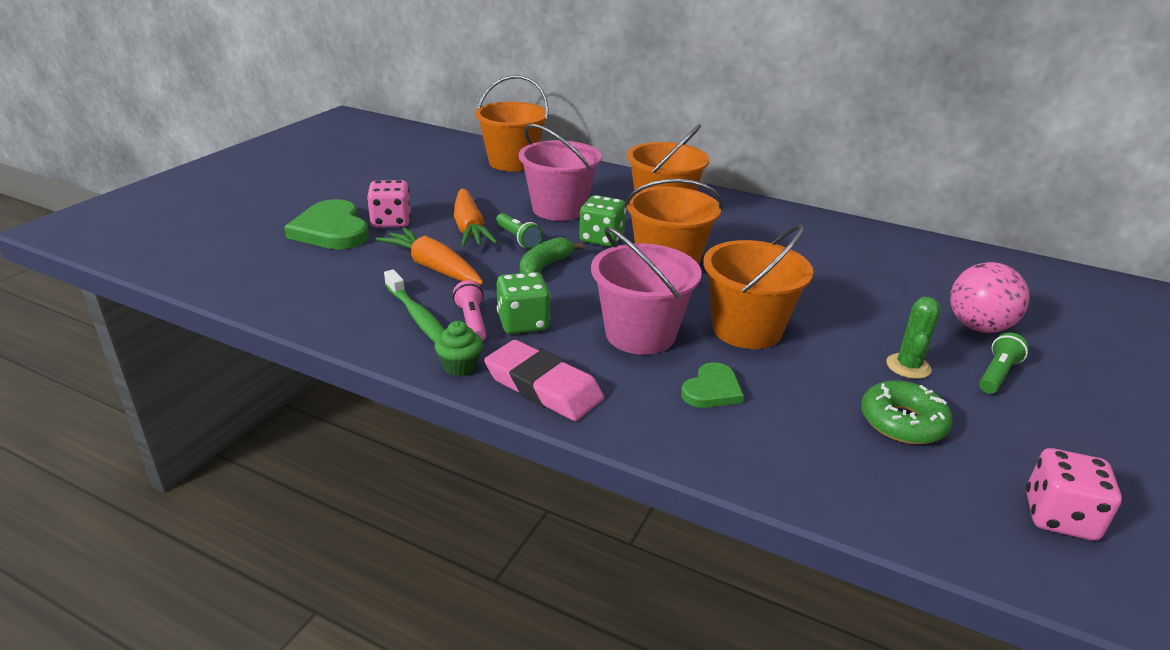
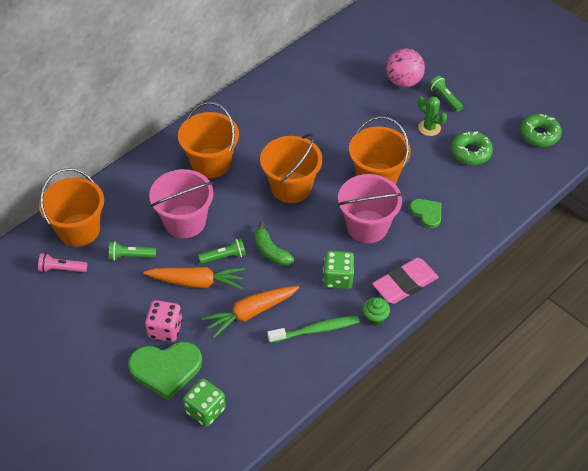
camera: 70 degrees left, 20 degrees up
(472, 322) = (329, 303): pink flashlight -> pink flashlight (62, 269)
(490, 190) = (131, 256): none -> green flashlight
(601, 239) = (242, 210): green dice -> green dice (205, 410)
(1059, 517) = (539, 134): pink dice -> green donut

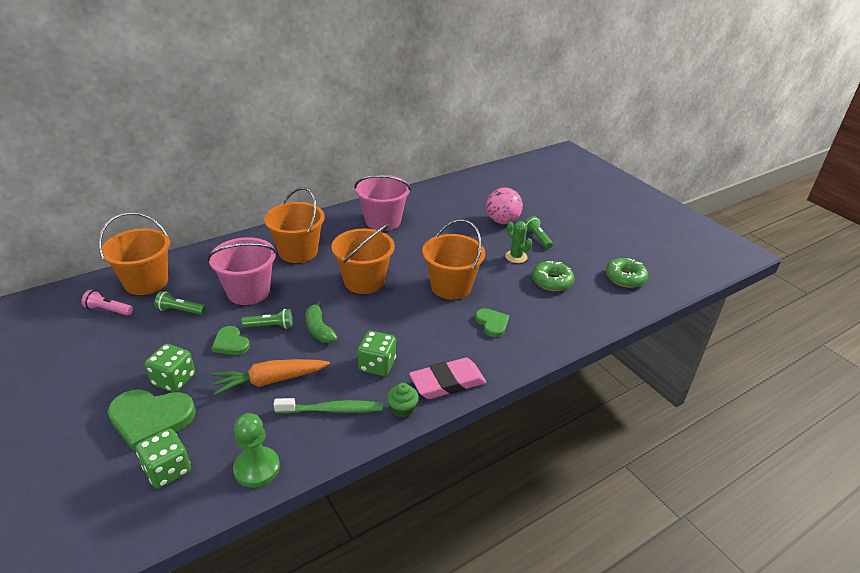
camera: 10 degrees right, 15 degrees down
(165, 329) = (174, 380): pink dice -> green dice
(196, 282) = (231, 343): orange carrot -> green heart
(276, 394) = (257, 468): none -> green pawn
(367, 226) = (426, 324): pink bucket -> pink bucket (383, 221)

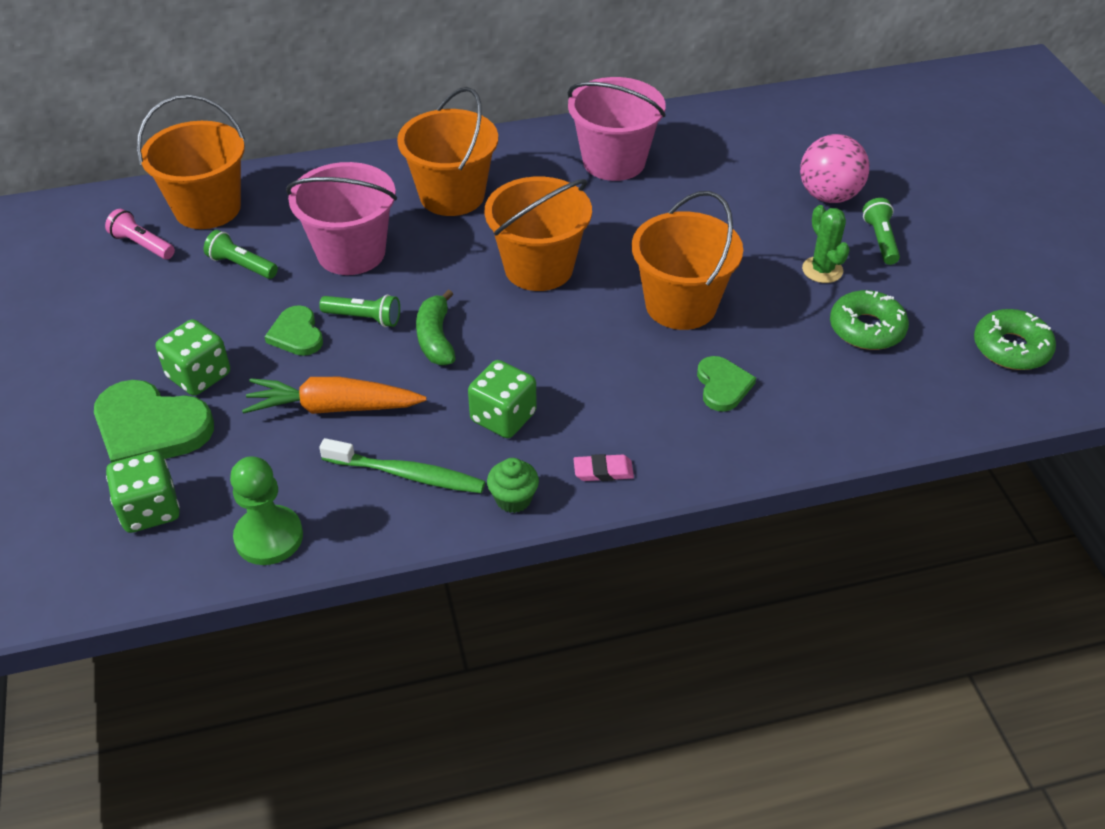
camera: 20 degrees right, 10 degrees up
(447, 382) = (603, 471): pink eraser -> pink eraser, size x0.48

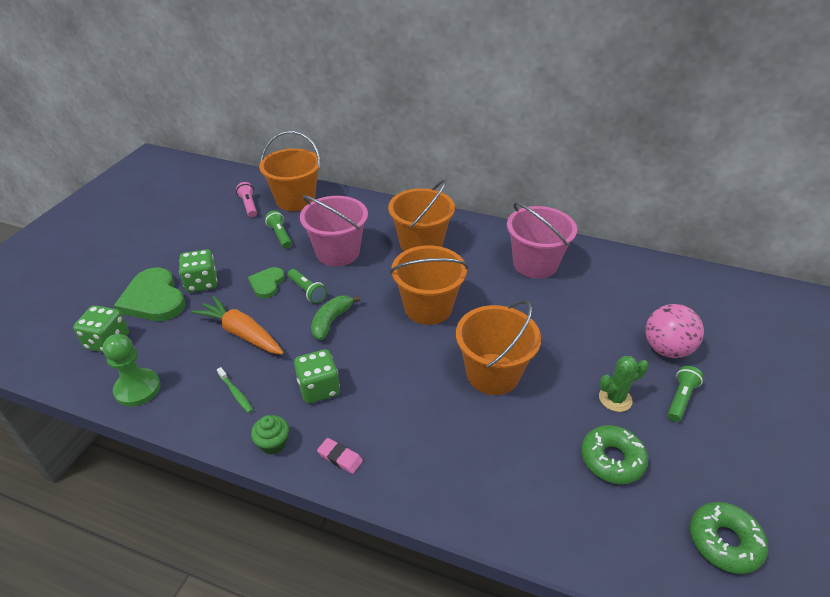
camera: 35 degrees right, 5 degrees down
(407, 474) = (236, 393): green toothbrush -> green toothbrush, size x0.57
(722, 386) = (469, 443): green heart -> none
(822, 270) = (615, 399): green cactus -> green cactus turned 60 degrees clockwise

